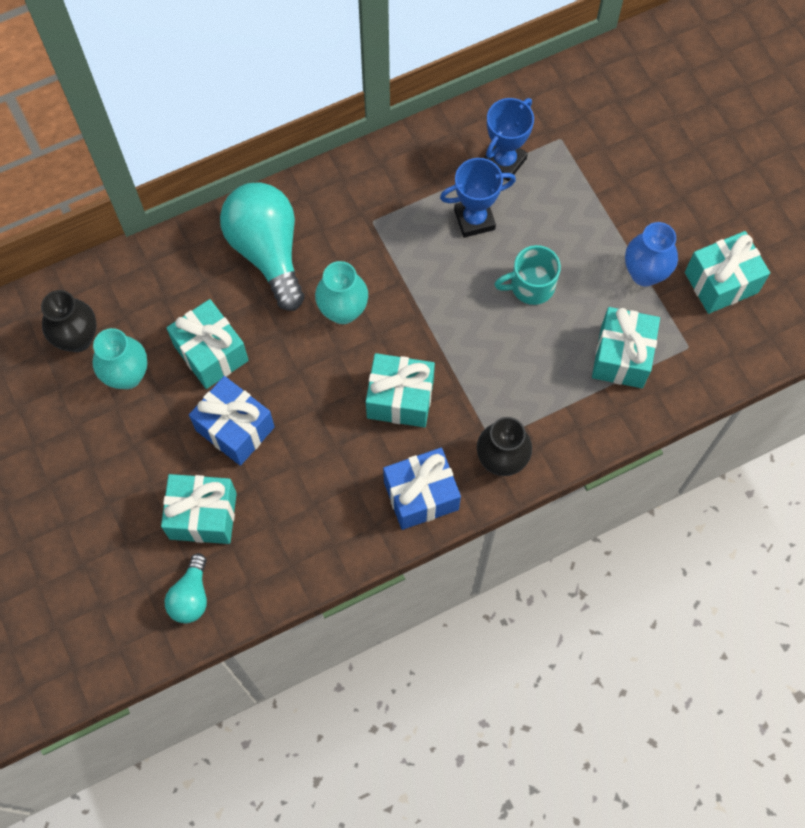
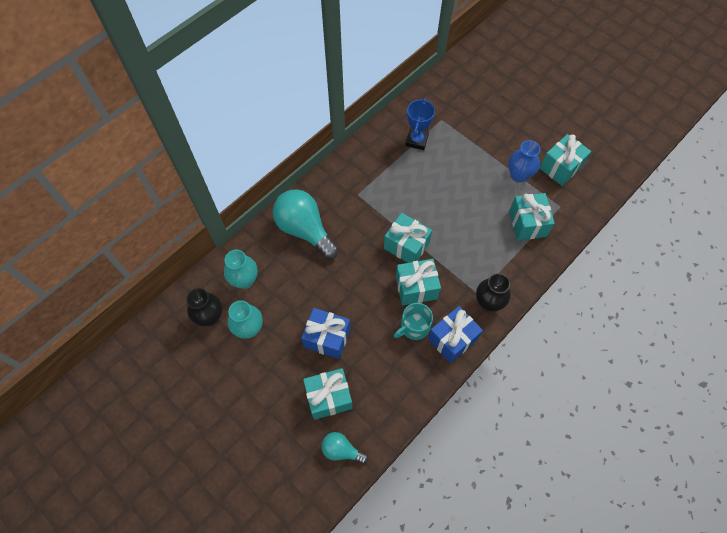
camera: 20 degrees left, 5 degrees down
(191, 596) = (341, 450): turquoise light bulb -> turquoise light bulb turned 120 degrees clockwise
(211, 353) = (295, 298): turquoise gift -> turquoise gift (406, 245)
(343, 311) = (362, 249): turquoise vase -> turquoise vase (245, 280)
(474, 219) = (414, 176): blue trophy -> none
(530, 286) = (461, 201): turquoise mug -> turquoise mug (414, 327)

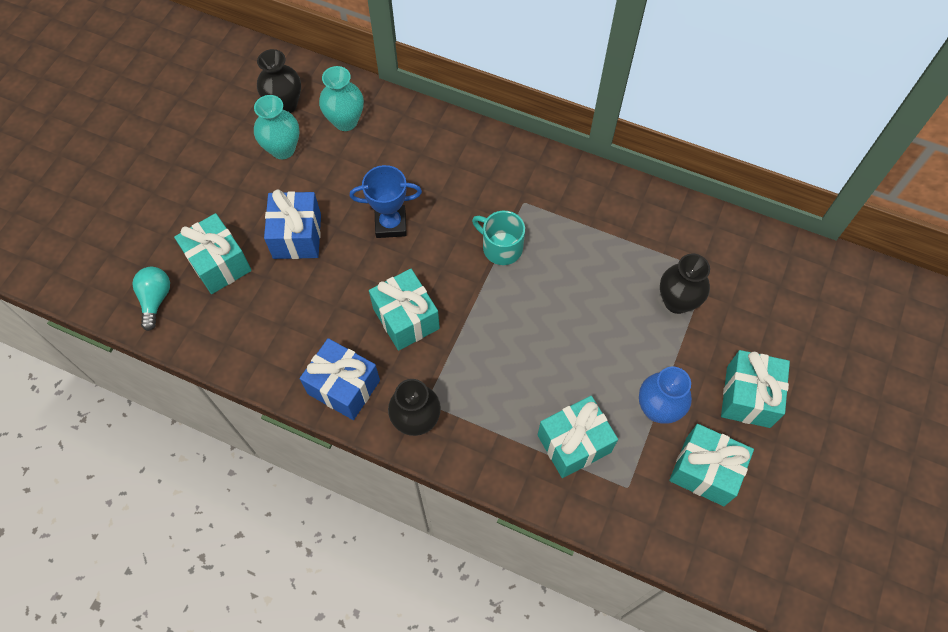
camera: 70 degrees right, 0 degrees up
(305, 230) = (442, 159): turquoise light bulb -> none
(406, 245) = (467, 287): turquoise gift -> turquoise gift (748, 396)
(414, 327) = (345, 333): turquoise mug -> turquoise mug (501, 247)
(417, 140) = (651, 248): blue trophy -> blue trophy (391, 224)
(456, 141) = (677, 301): none -> black vase

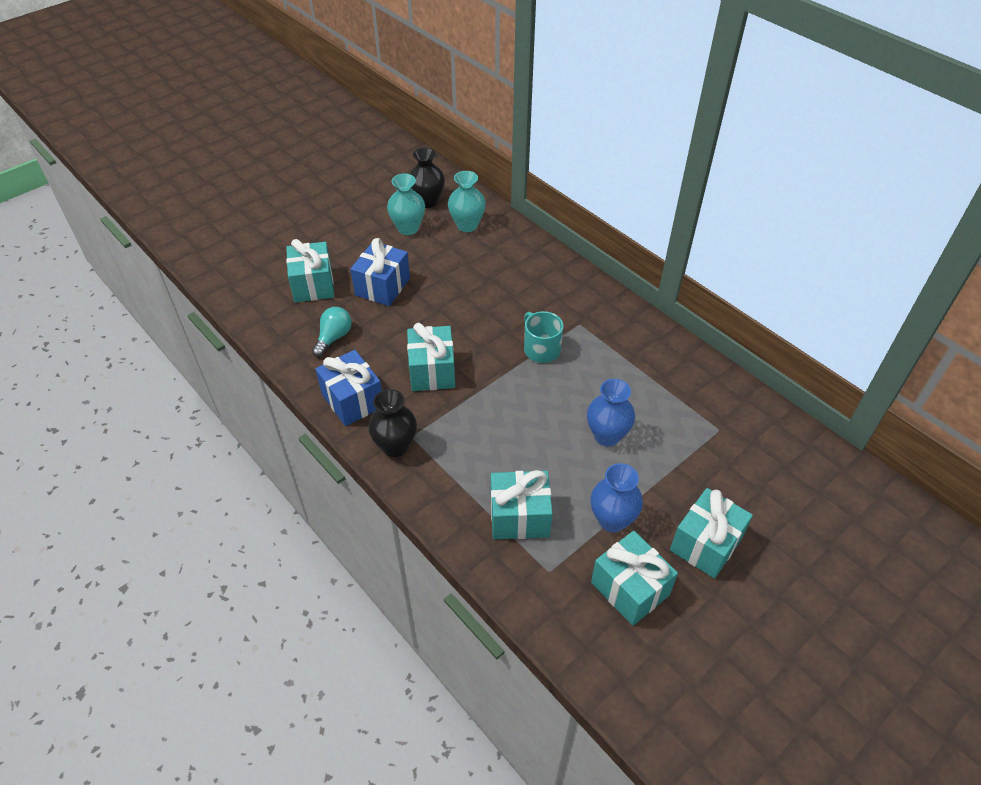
camera: 25 degrees right, 15 degrees down
(156, 299) = (253, 292): turquoise light bulb -> turquoise light bulb (334, 338)
(391, 224) = (460, 303): blue trophy -> none
(611, 321) = (607, 436): none -> blue vase
(677, 301) = (676, 443): black vase -> none

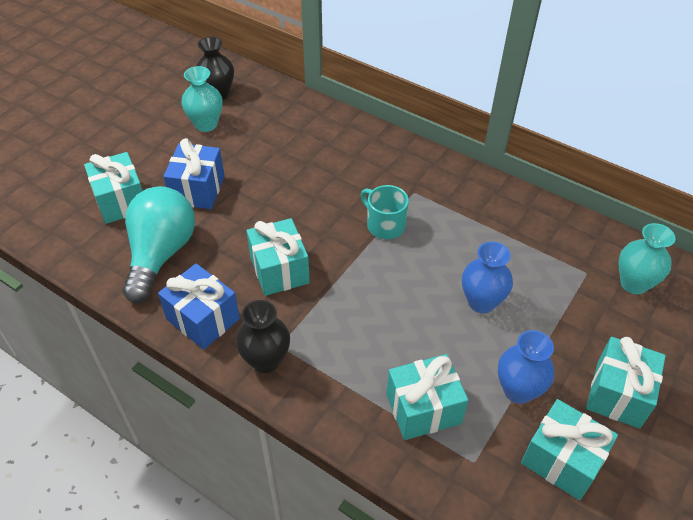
camera: 15 degrees left, 0 degrees up
(334, 338) = (161, 254): turquoise light bulb -> turquoise light bulb, size x1.94
(467, 225) = (267, 112): turquoise vase -> turquoise vase (633, 283)

